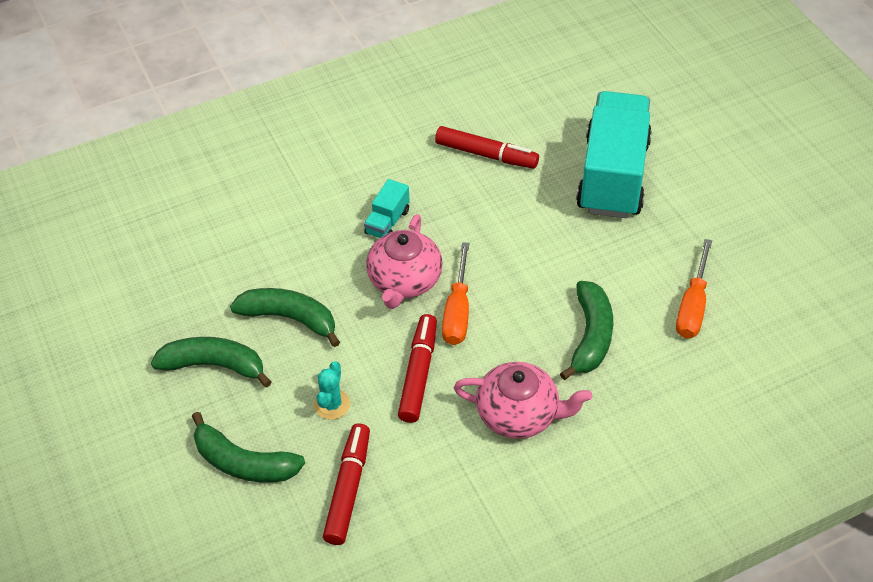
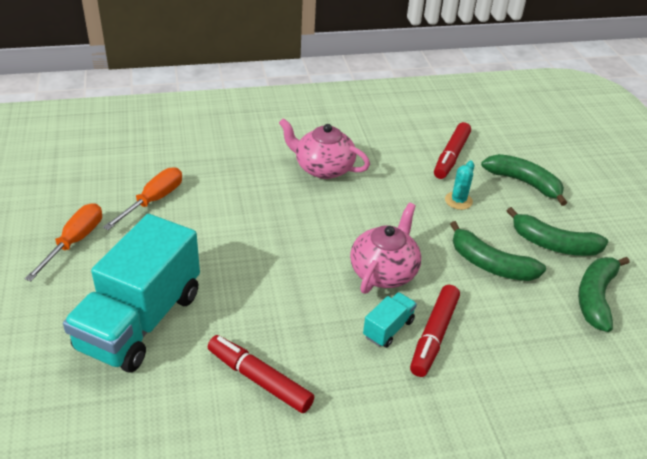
camera: 170 degrees left, 10 degrees down
(418, 374) = (389, 204): red marker -> red marker (434, 335)
(457, 311) = (344, 238): orange screwdriver -> orange screwdriver (75, 241)
(590, 336) = (246, 199): green banana -> green banana (595, 298)

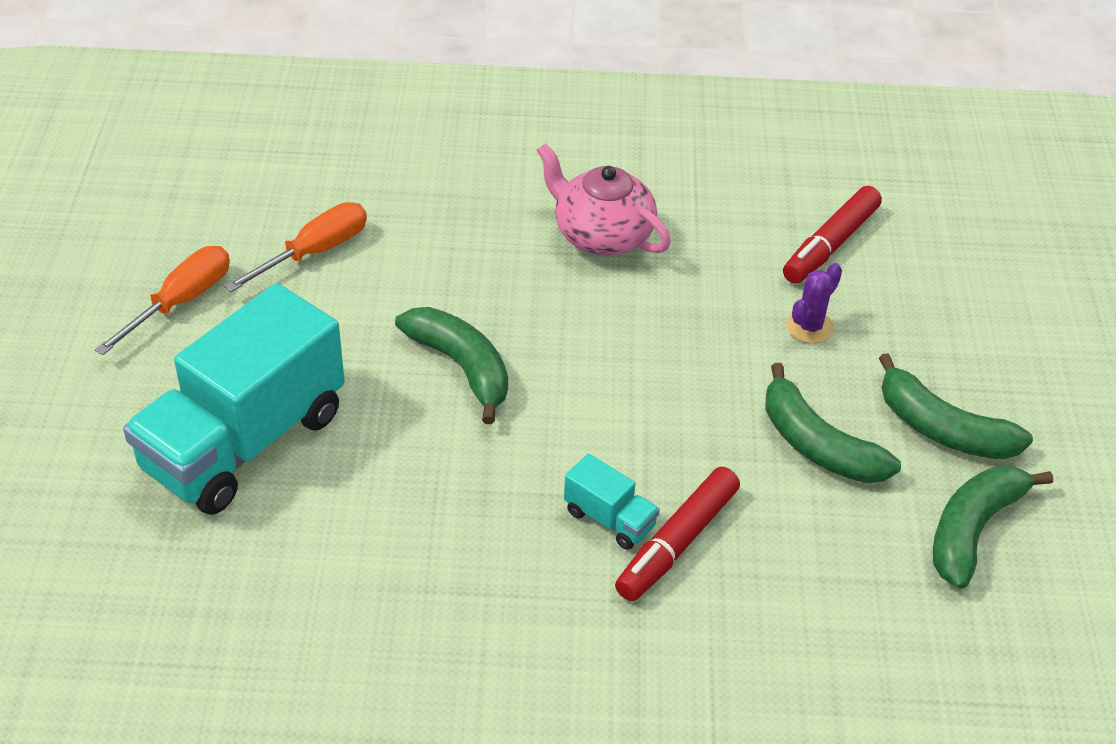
camera: 15 degrees right, 5 degrees up
(259, 380) = (390, 560): red marker -> none
(384, 271) = (637, 427): pink teapot -> none
(388, 328) = (609, 519): turquoise truck -> turquoise truck turned 75 degrees clockwise
(458, 201) = (809, 327): turquoise cactus -> purple cactus
(523, 183) = (939, 312): green banana -> green banana (461, 367)

